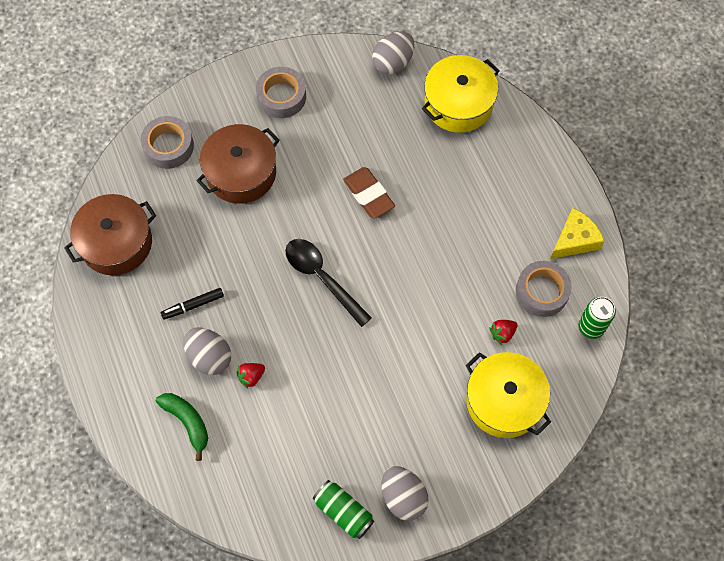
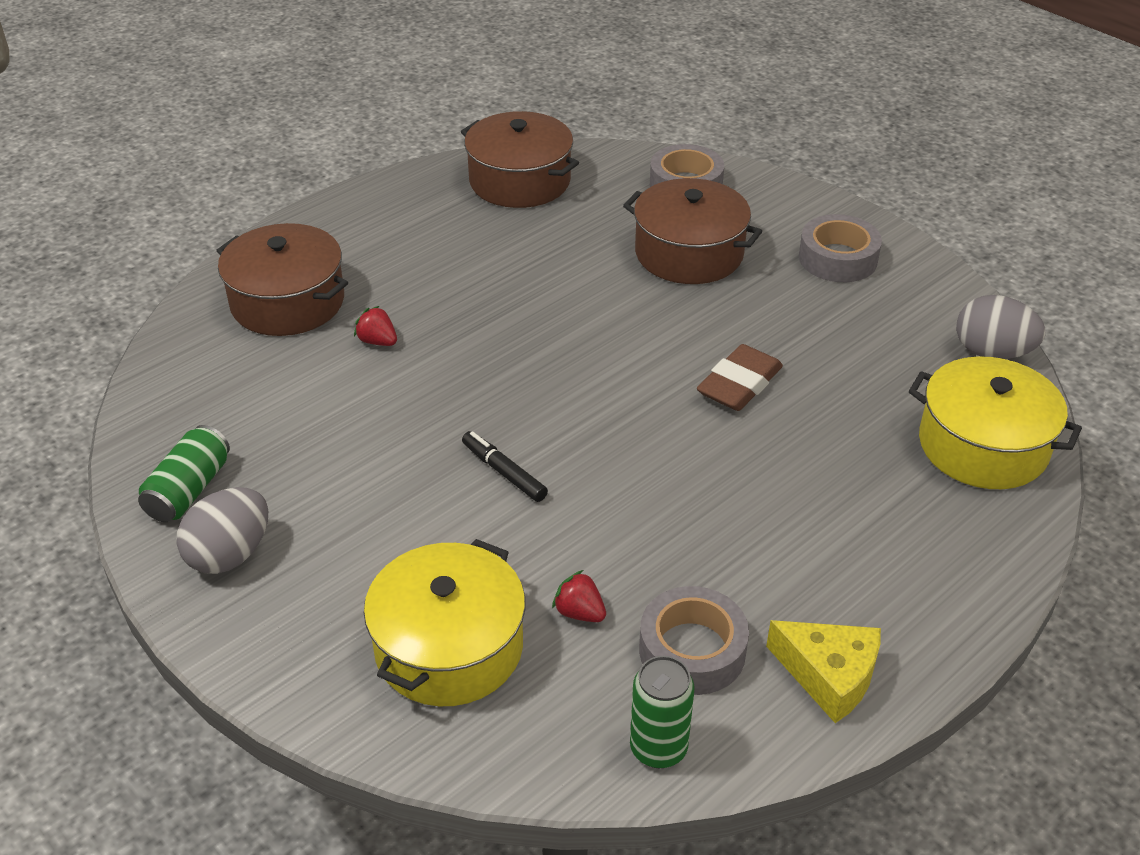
camera: 70 degrees right, 25 degrees down
(187, 422) = (288, 302): green banana -> brown pot
(193, 305) = (462, 263): black marker -> black marker (504, 472)
(209, 357) = (392, 296): grey egg -> none
(322, 278) = (568, 370): black spoon -> none

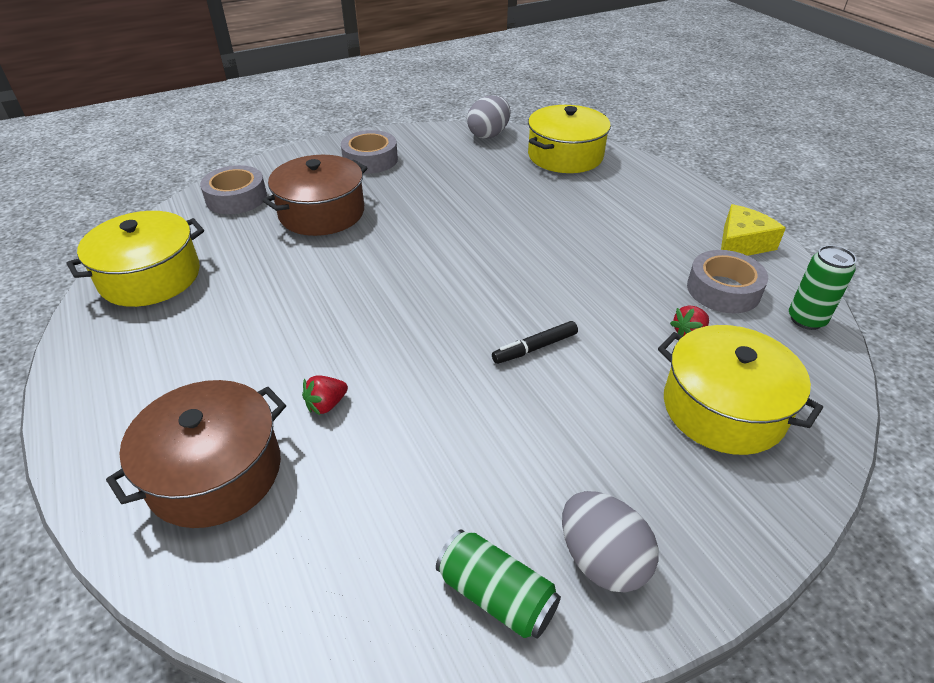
camera: 75 degrees left, 0 degrees up
(520, 181) = (150, 277): brown pot -> yellow pot
(739, 384) = (478, 222): brown eraser -> none

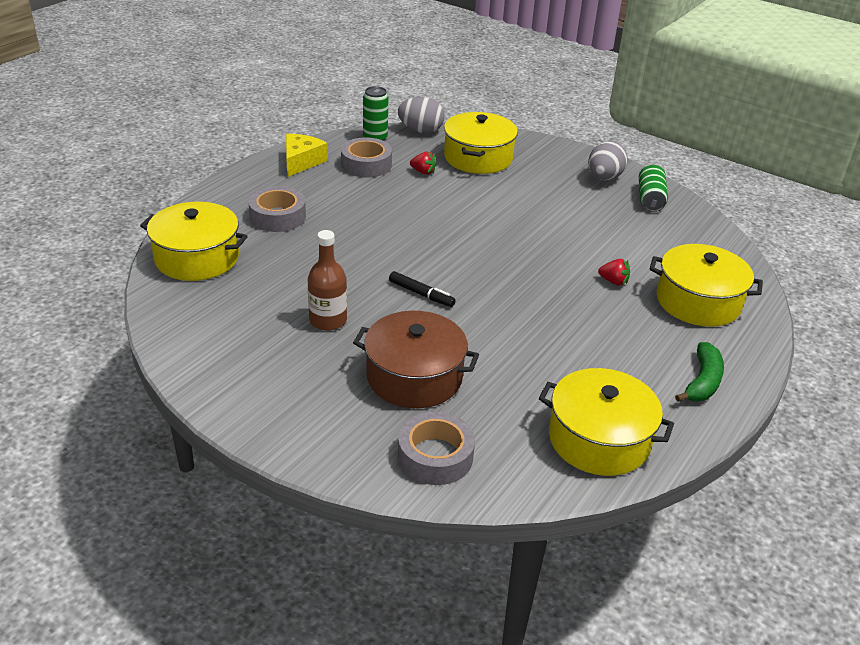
camera: 120 degrees left, 5 degrees down
(114, 384) = (702, 382): none -> green banana
(215, 472) = (698, 301): brown pot -> yellow pot
(370, 160) = (282, 387): grey tape -> grey tape (277, 216)
(429, 193) = (328, 320): none -> brown bottle
(488, 135) = (169, 318): grey egg -> grey egg (420, 131)
(535, 348) = (488, 220): black marker -> black marker (421, 294)
(741, 244) = (301, 162): yellow cheese -> yellow cheese turned 90 degrees clockwise

